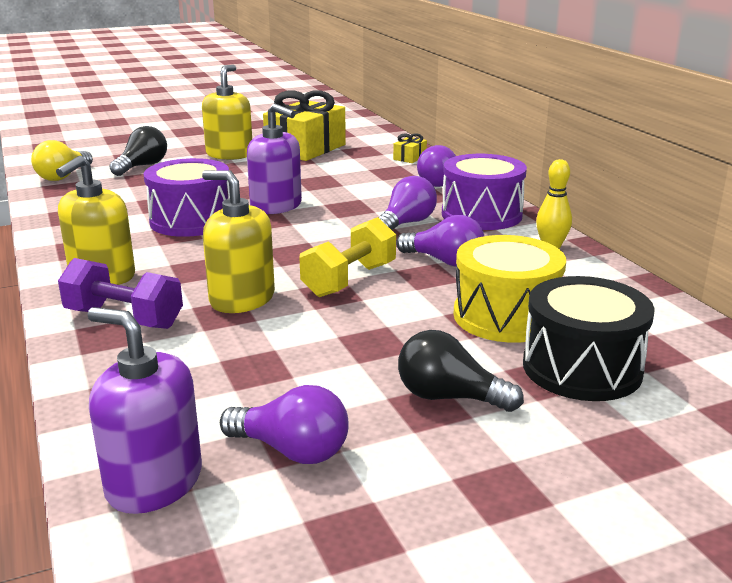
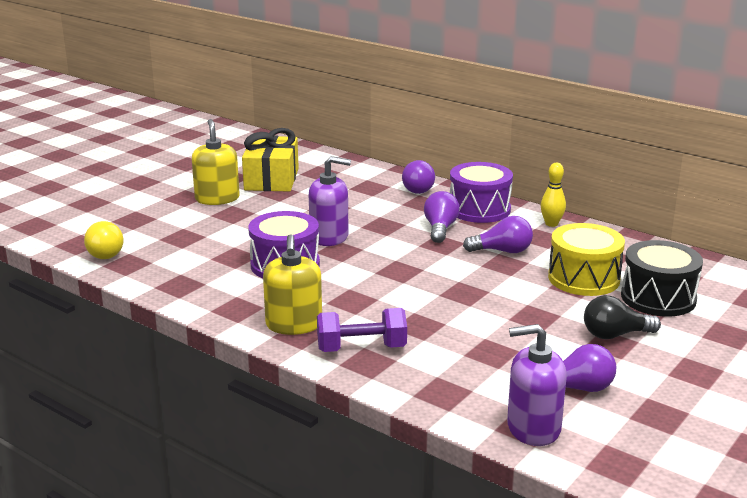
camera: 30 degrees left, 0 degrees up
(142, 166) = (161, 227): black light bulb -> none
(242, 299) = (415, 313): yellow soap dispenser -> none
(349, 280) = (463, 280): yellow dumbbell -> none
(409, 158) = (365, 171): yellow gift -> none

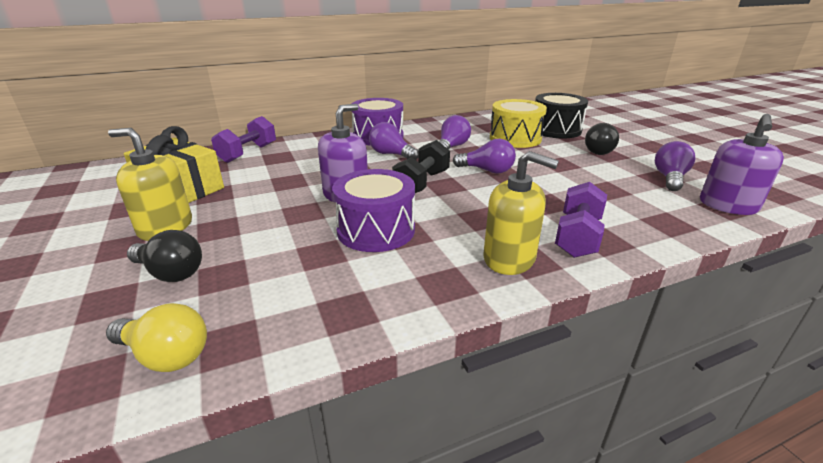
camera: 60 degrees left, 5 degrees up
(172, 222) = (170, 273): none -> black light bulb
(362, 174) = (248, 153): none -> purple dumbbell
(391, 260) = (422, 183): none -> black dumbbell
(416, 188) = (310, 144): purple light bulb -> purple light bulb (487, 170)
(551, 224) = (428, 126): yellow bowling pin -> none

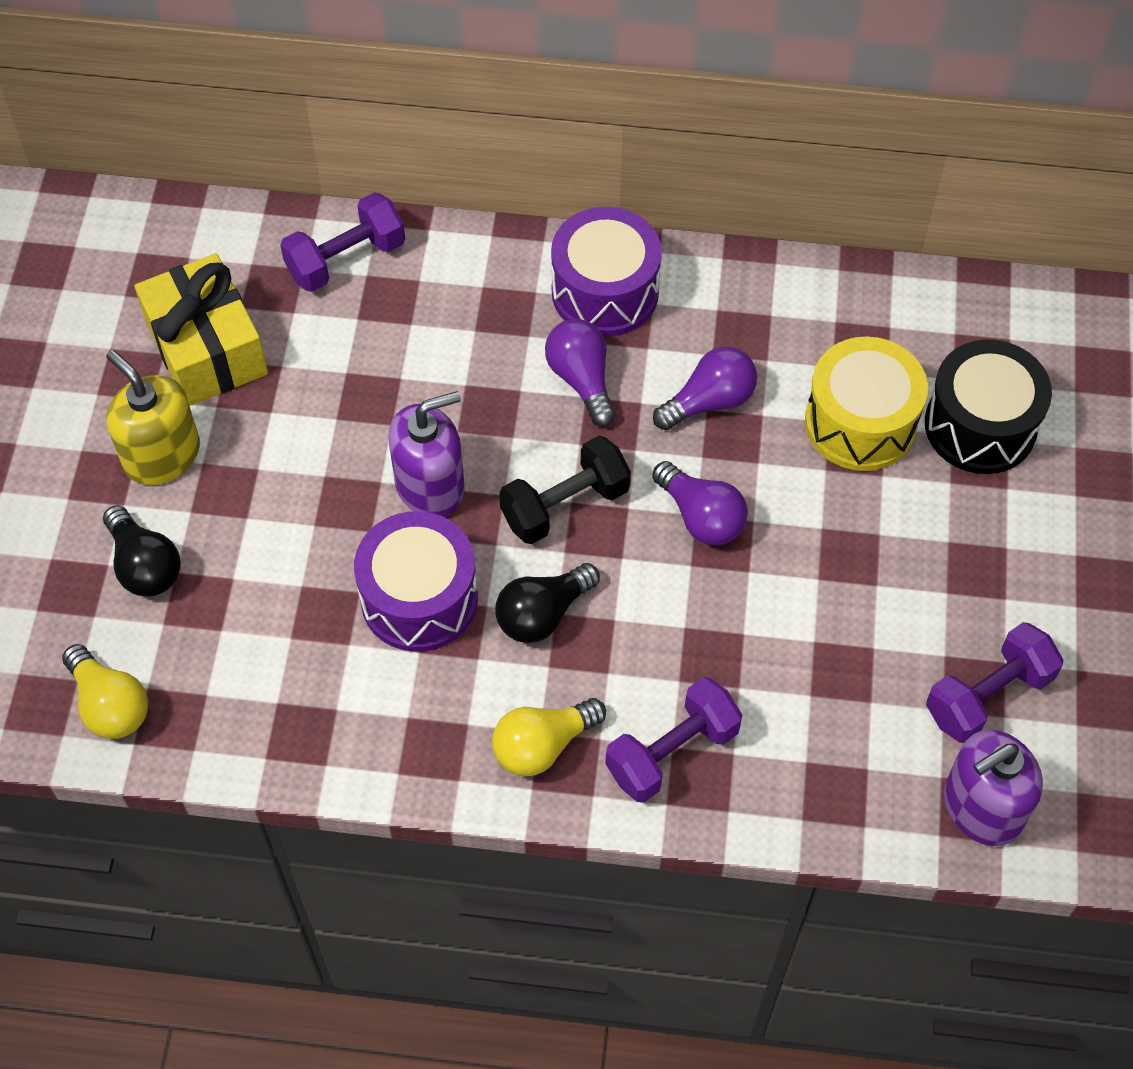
camera: 30 degrees right, 30 degrees up
(509, 258) = (542, 745): yellow soap dispenser -> yellow light bulb
(598, 151) = (971, 547): black light bulb -> black light bulb (543, 614)
(669, 178) = (988, 696): purple light bulb -> purple dumbbell

